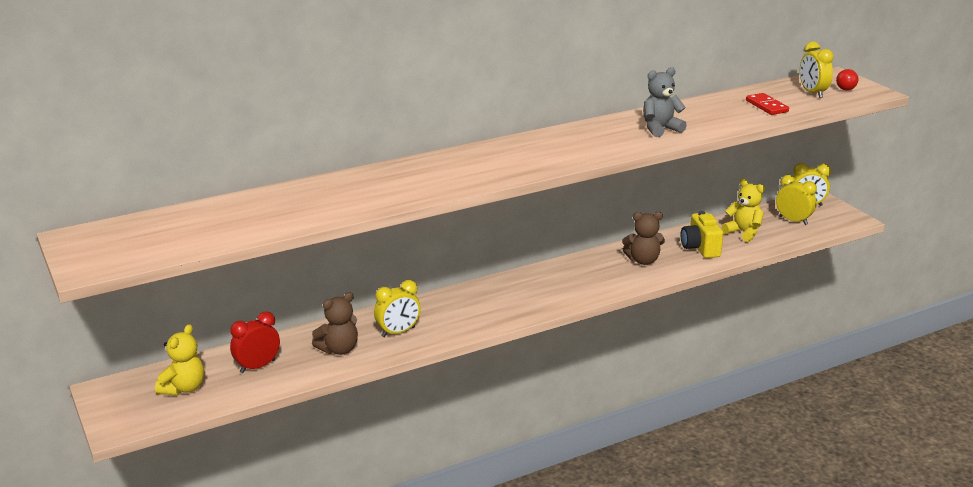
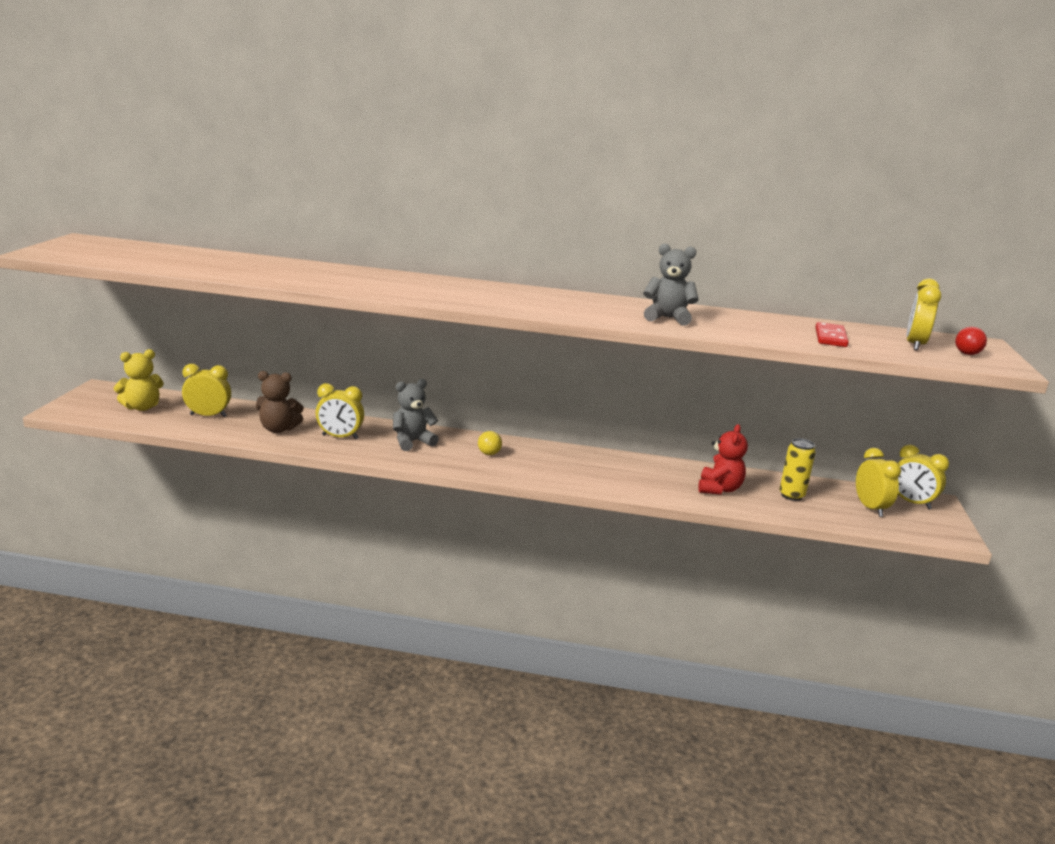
camera: 35 degrees right, 5 degrees down
(257, 366) = (208, 415): red clock -> yellow clock
(457, 309) = (412, 442): none -> grey teddy bear
(524, 292) = (489, 454): none -> yellow ball
(643, 260) = (642, 475): brown teddy bear -> none
(700, 248) = (719, 489): yellow camera -> red teddy bear
(743, 232) = (791, 495): yellow teddy bear -> yellow can

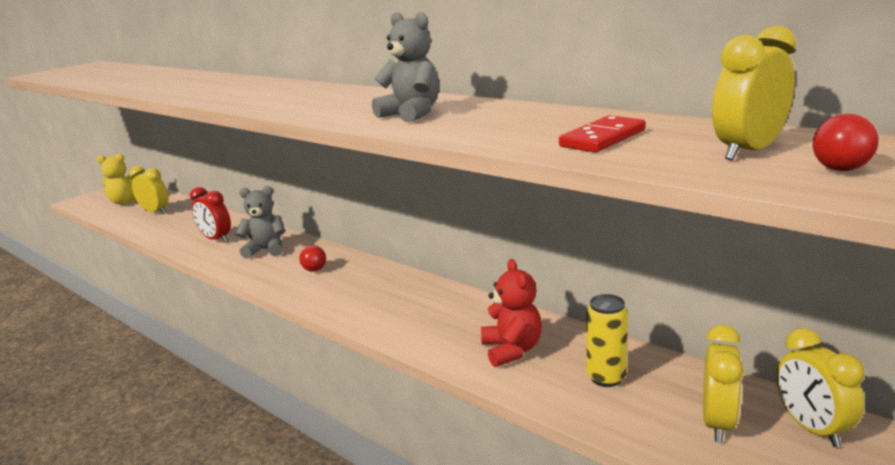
camera: 35 degrees right, 0 degrees up
(278, 429) = (183, 227): brown teddy bear -> none
(340, 437) = (216, 239): yellow clock -> red clock
(489, 454) = (315, 270): yellow ball -> red ball
(719, 489) = (512, 350): red teddy bear -> red teddy bear turned 60 degrees counterclockwise

